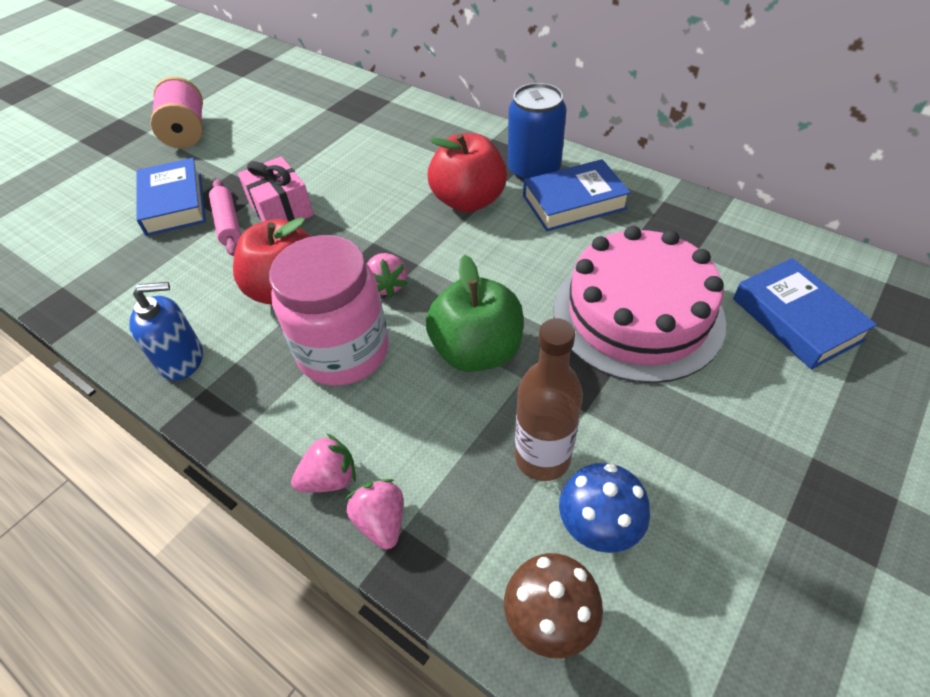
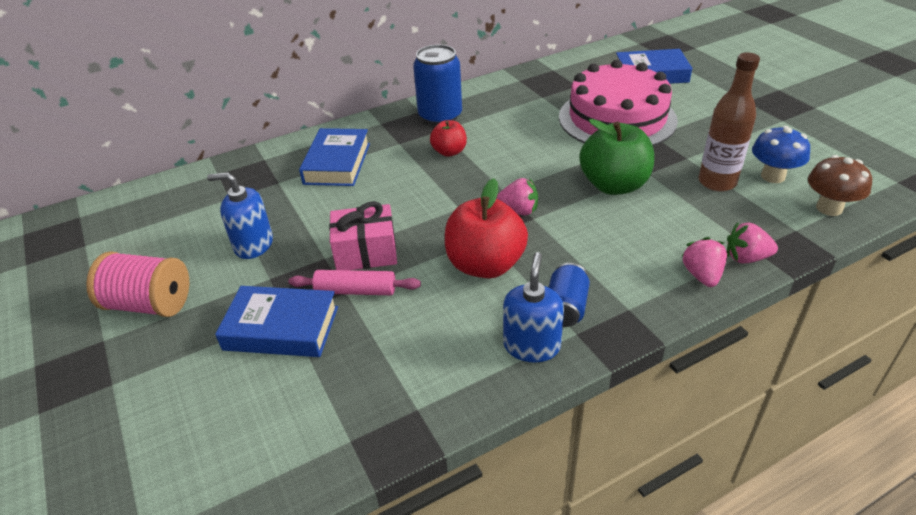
camera: 65 degrees left, 10 degrees down
(240, 369) = (566, 308): none -> blue can
(269, 147) = (253, 245): none -> blue soap dispenser
(343, 351) = (578, 246): pink jar -> none
(468, 201) = (449, 152): red apple -> red apple, size x0.55
(574, 202) = (492, 110): blue book -> blue book (337, 163)

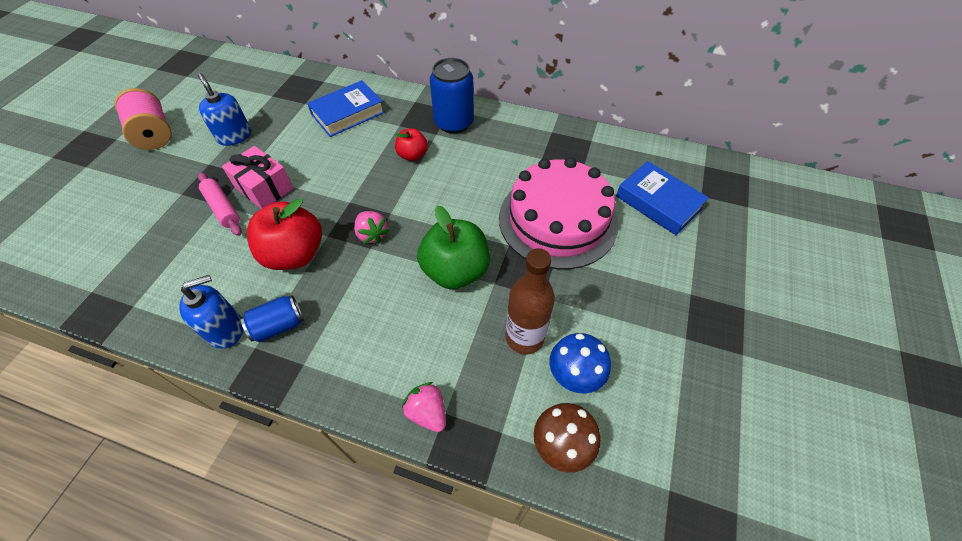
camera: 45 degrees right, 15 degrees up
(281, 328) = (167, 199): blue book -> none
(702, 275) = (379, 392): pink strawberry -> none

